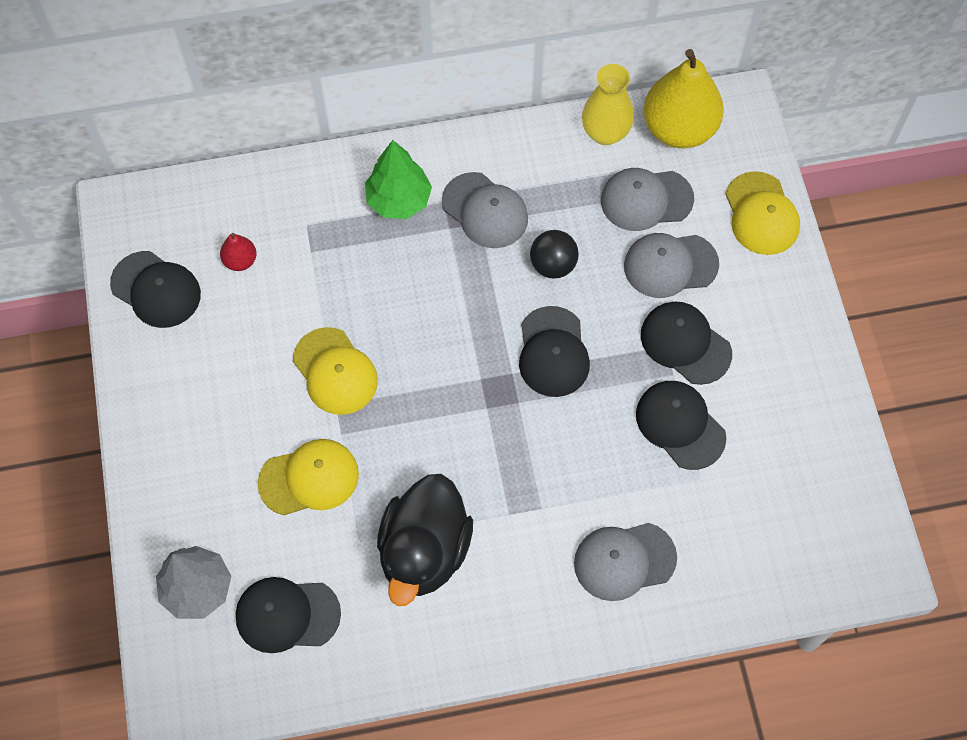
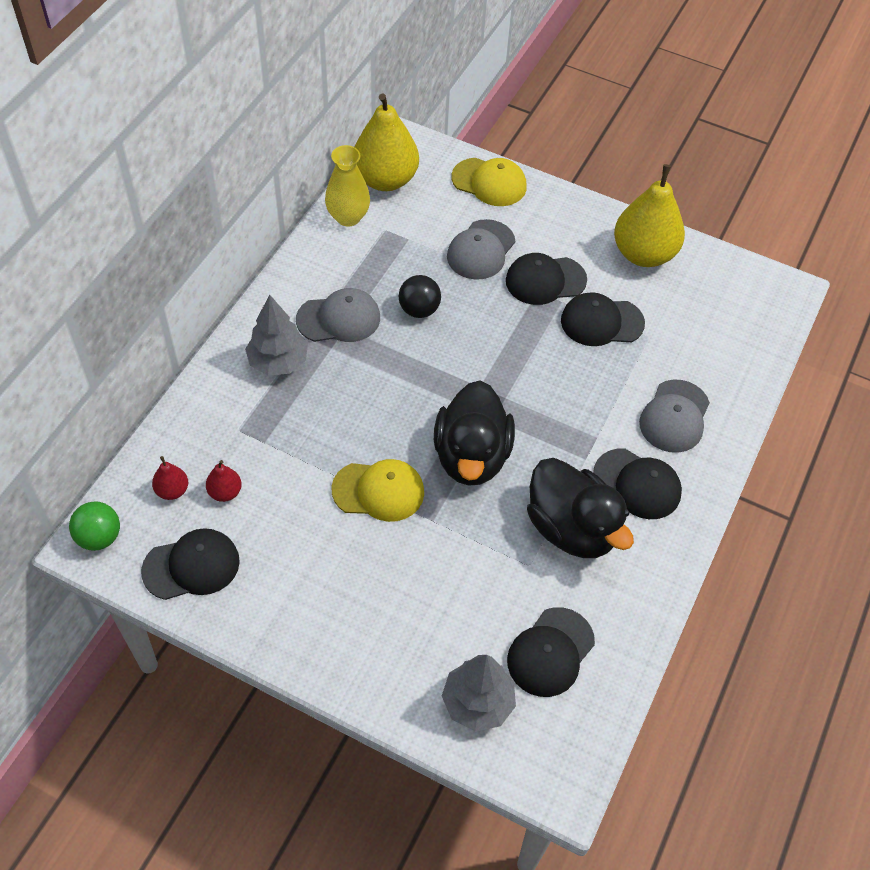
camera: 55 degrees left, 10 degrees down
(130, 207) = (99, 537): none -> green ball
(211, 223) = (172, 490): none -> red pear
(309, 478) = (451, 564): yellow cap -> none
(399, 200) = (278, 362): green tree -> grey tree
(431, 418) = (471, 456): none -> black duck
(553, 352) = (485, 353): black cap -> black cap (637, 484)
(646, 200) = (420, 230): grey cap -> none
(802, 407) = (643, 254): none -> yellow pear

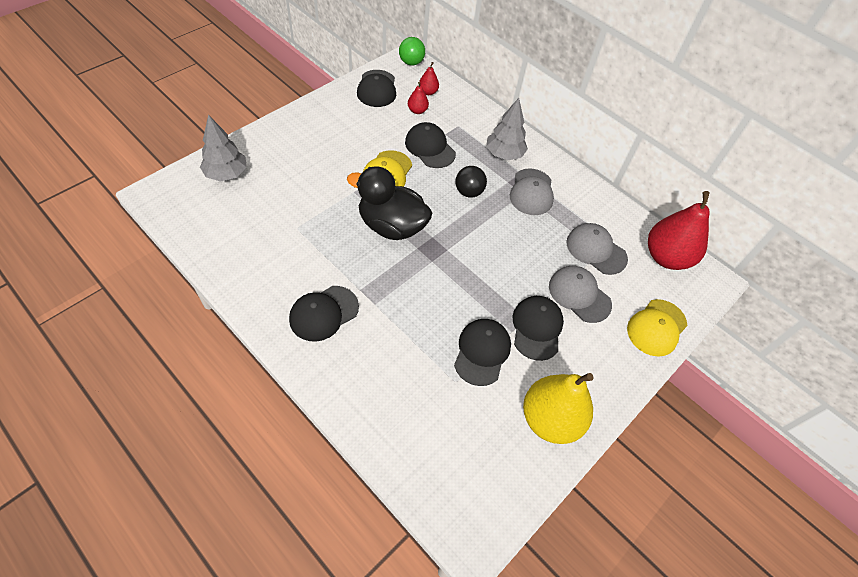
camera: 105 degrees right, 0 degrees up
(348, 217) = (628, 223): yellow vase -> none
(385, 179) = (666, 257): yellow pear -> red pear
(419, 310) = (528, 237): black ball -> black ball (469, 192)
(550, 652) = (233, 217): black cap -> black cap (430, 147)
(572, 528) = (310, 260): black duck -> none
(674, 416) = (370, 365): grey cap -> grey cap (596, 250)

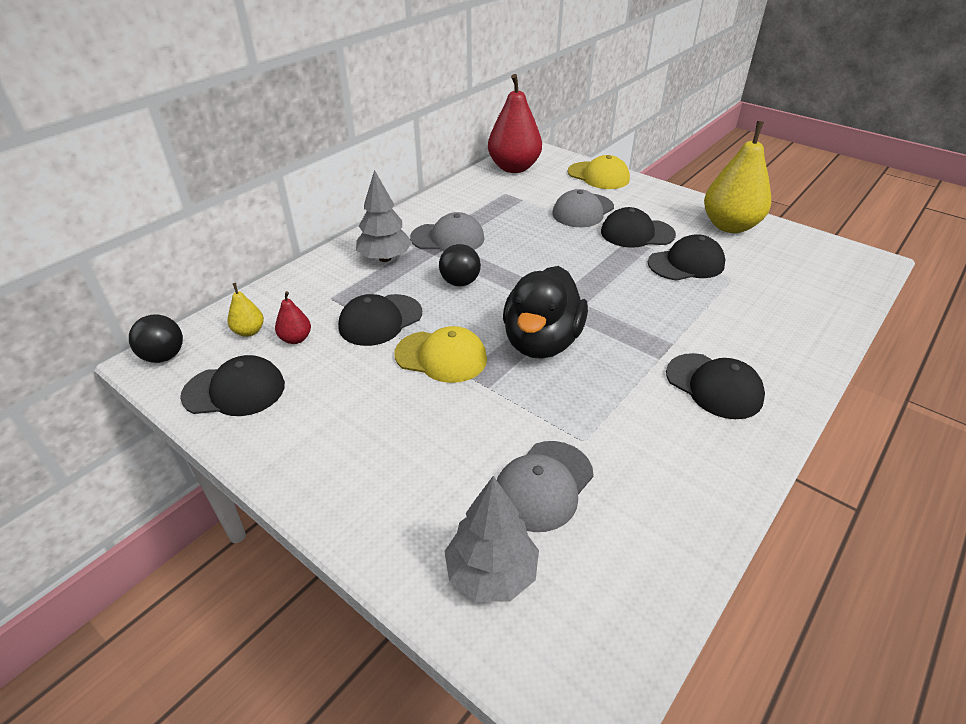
camera: 90 degrees left, 15 degrees down
(411, 62) = (164, 356): green ball -> black ball
(428, 92) = (249, 331): red pear -> yellow pear
(482, 352) = (686, 263): black cap -> black cap turned 150 degrees clockwise
(596, 250) = (520, 201): grey cap -> grey cap (543, 485)

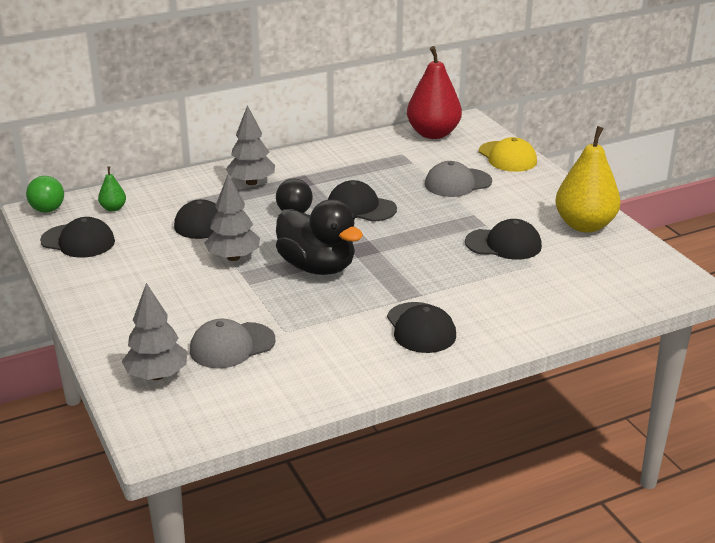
camera: 25 degrees right, 10 degrees down
(164, 356) = (47, 210): black ball -> green ball
(249, 331) = (113, 208): yellow pear -> green pear
(296, 339) = (141, 221): red pear -> none
(441, 357) = (233, 257): yellow cap -> grey tree
(448, 238) = (316, 179): grey cap -> none
(541, 342) = (317, 267): black duck -> black duck turned 90 degrees counterclockwise
(637, 233) = (487, 211): black cap -> black cap (361, 207)

